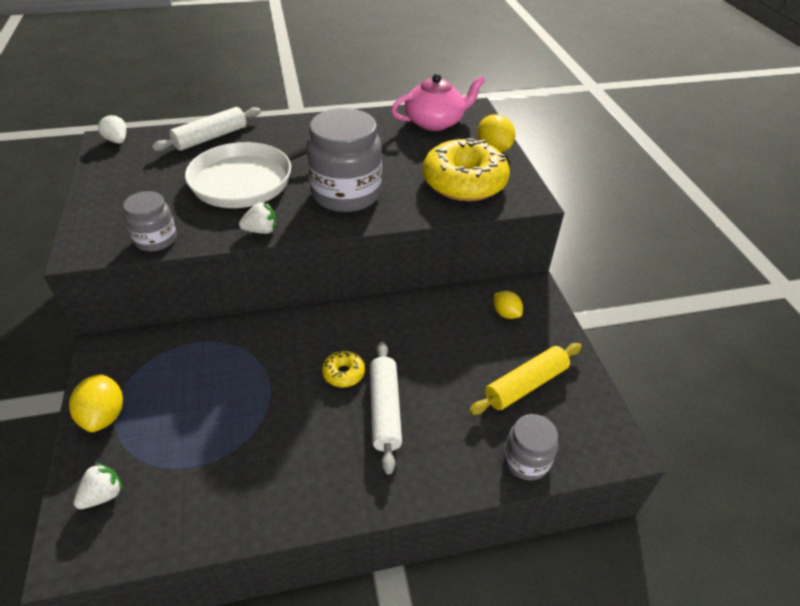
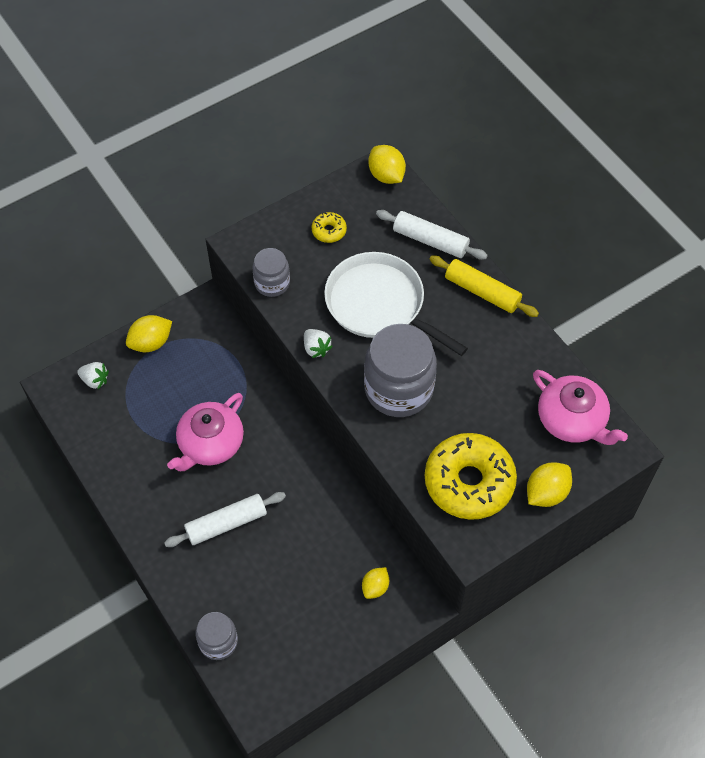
camera: 70 degrees right, 15 degrees up
(117, 141) = (386, 175): white strawberry -> yellow lemon
(278, 396) = (210, 443): none -> pink teapot
(344, 373) = (250, 480): yellow donut -> yellow donut (329, 231)
(525, 385) = (294, 624): yellow rolling pin -> yellow rolling pin (482, 292)

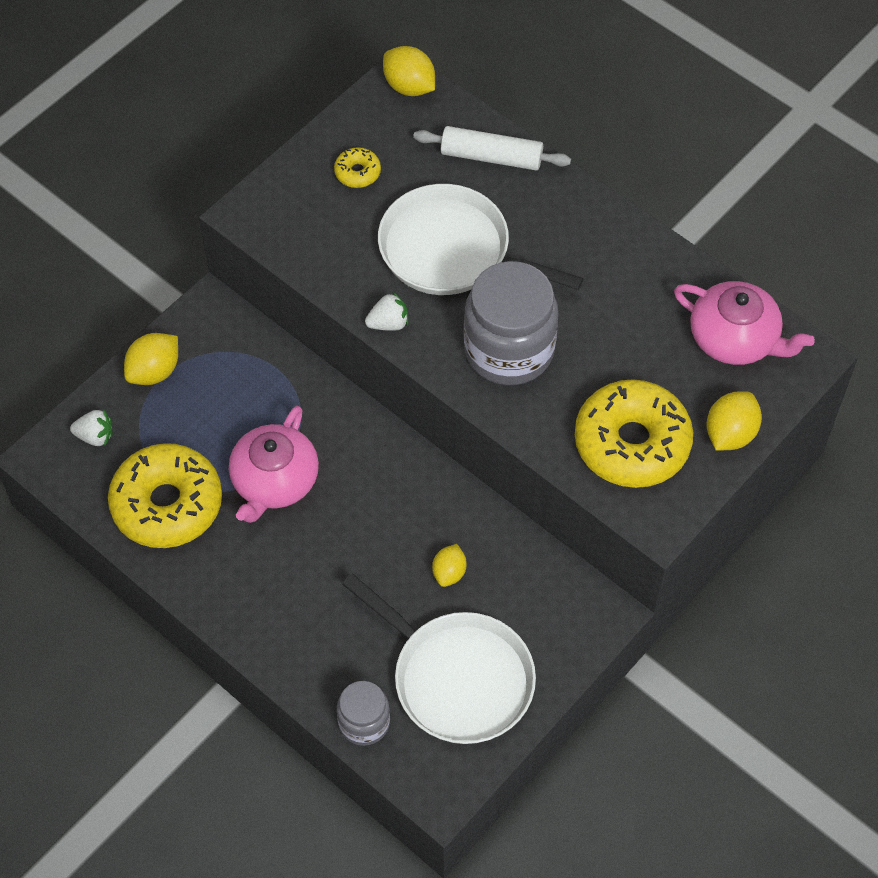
camera: 15 degrees left, 0 degrees up
(129, 442) = (167, 504): none -> yellow donut
(226, 524) = (327, 575): white rolling pin -> none
(272, 283) = (305, 254): grey jar -> none
(297, 626) = (457, 678): none -> white pan
(316, 348) = (388, 323): white strawberry -> white strawberry turned 60 degrees counterclockwise
(375, 587) = (541, 607): yellow lemon -> yellow lemon (449, 572)
(482, 292) = (576, 207): yellow rolling pin -> none

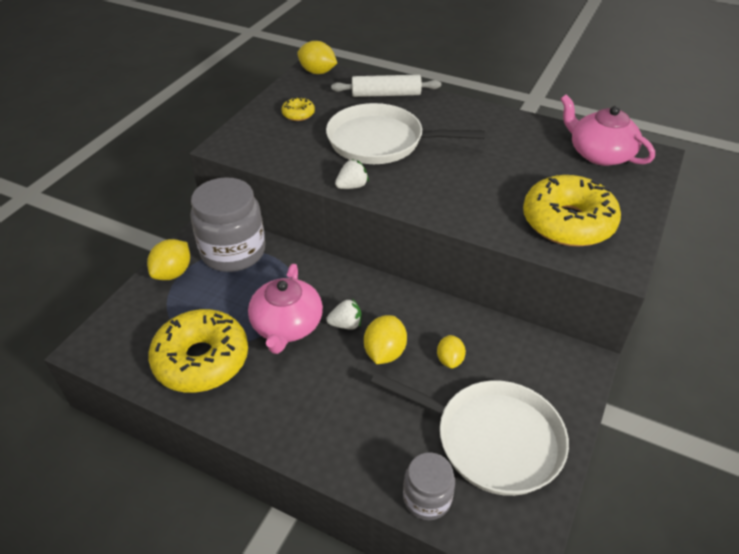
camera: 15 degrees left, 15 degrees down
(95, 436) = (131, 324): white strawberry -> white strawberry (346, 324)
(509, 350) = (447, 186): grey jar -> grey jar (233, 252)
(730, 434) = (633, 204): yellow lemon -> yellow lemon (384, 352)
(735, 338) = (599, 154): pink teapot -> pink teapot turned 150 degrees counterclockwise

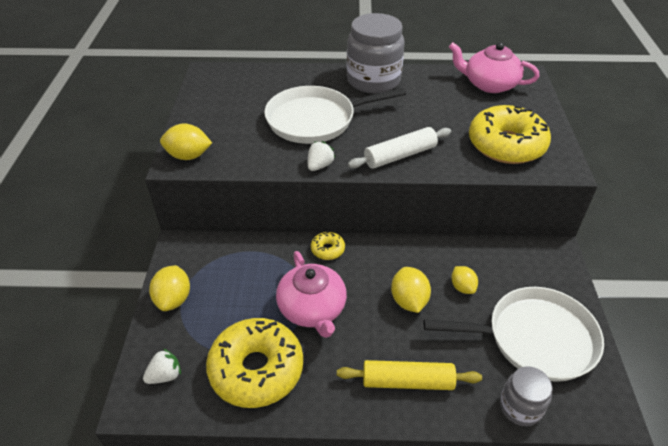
camera: 25 degrees left, 0 degrees up
(233, 252) = (219, 259): grey jar -> grey jar (373, 80)
(298, 114) = (225, 115): yellow donut -> yellow donut (328, 249)
(317, 72) = (214, 72): yellow lemon -> yellow lemon (188, 156)
(330, 426) = (407, 381): none -> yellow rolling pin
(346, 324) = (362, 289): white strawberry -> white strawberry (165, 375)
(386, 94) = (290, 78): white rolling pin -> white rolling pin (400, 155)

